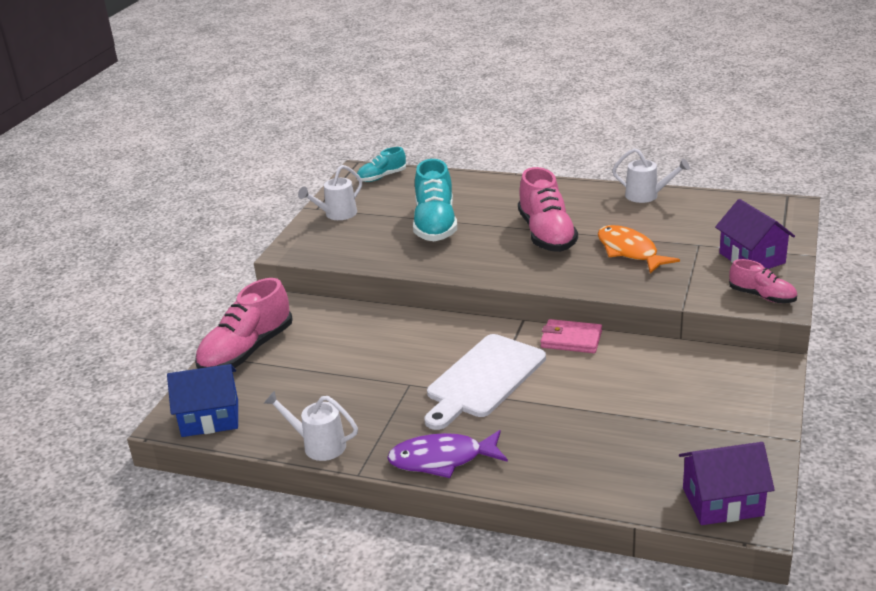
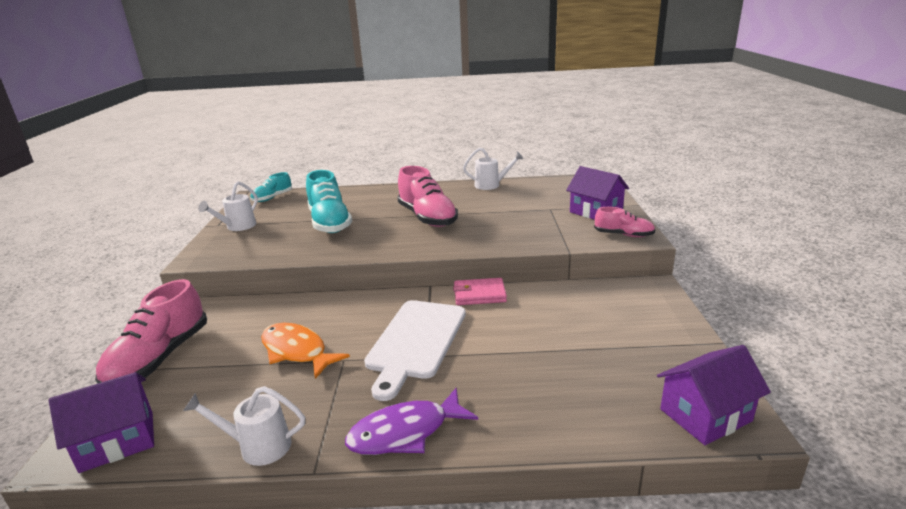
camera: 20 degrees left, 5 degrees down
(210, 418) = (117, 441): blue house -> purple house
(629, 251) = (500, 220): orange fish -> orange fish (297, 351)

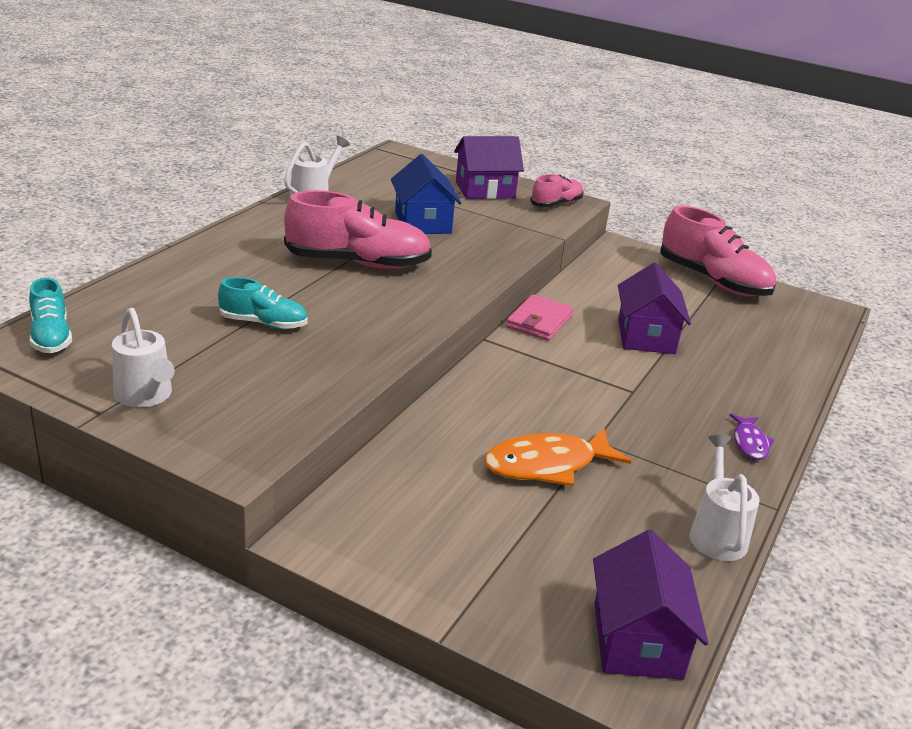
camera: 65 degrees left, 5 degrees up
(159, 358) = (455, 580): pink shoe -> pink shoe (713, 280)
(258, 446) = (716, 533): white watering can -> white watering can turned 150 degrees clockwise
(329, 223) = (263, 323): turquoise shoe -> turquoise shoe, size x0.55
(405, 432) = (750, 443): purple fish -> purple fish, size x0.55
(416, 341) = (599, 387): white cutting board -> none
(510, 213) = (423, 222): none -> blue house
(705, 415) = (811, 316): purple house -> purple house (646, 336)

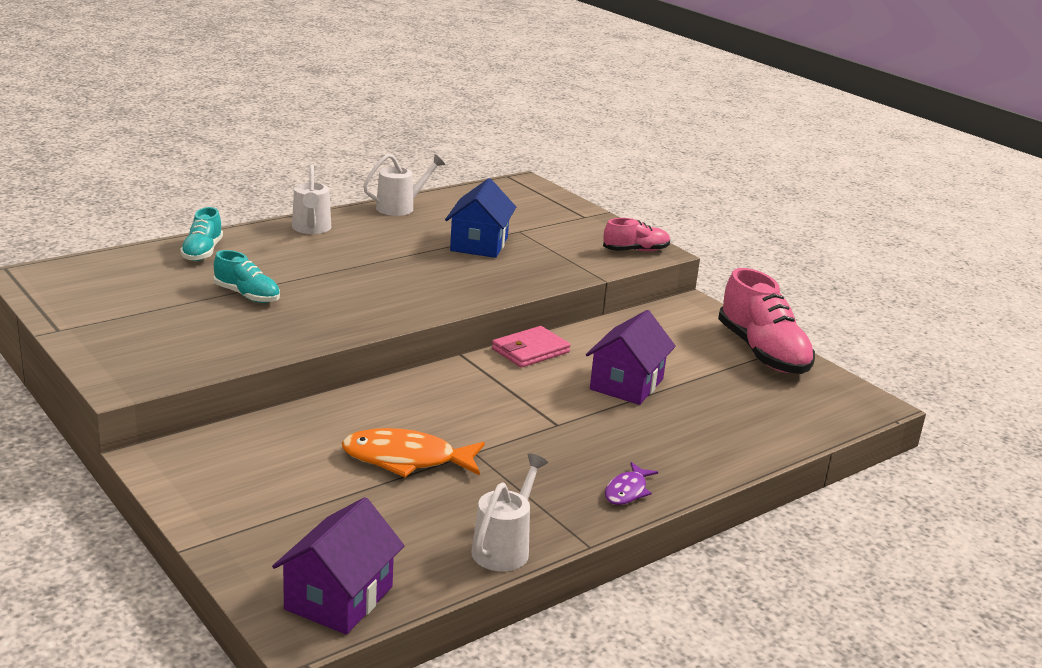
camera: 25 degrees right, 5 degrees down
(51, 336) = (76, 273): turquoise shoe -> turquoise shoe (202, 252)
(146, 396) = (102, 327): white watering can -> white watering can (311, 229)
(358, 263) = (380, 266): pink shoe -> none
(485, 190) = (575, 227): purple house -> none

